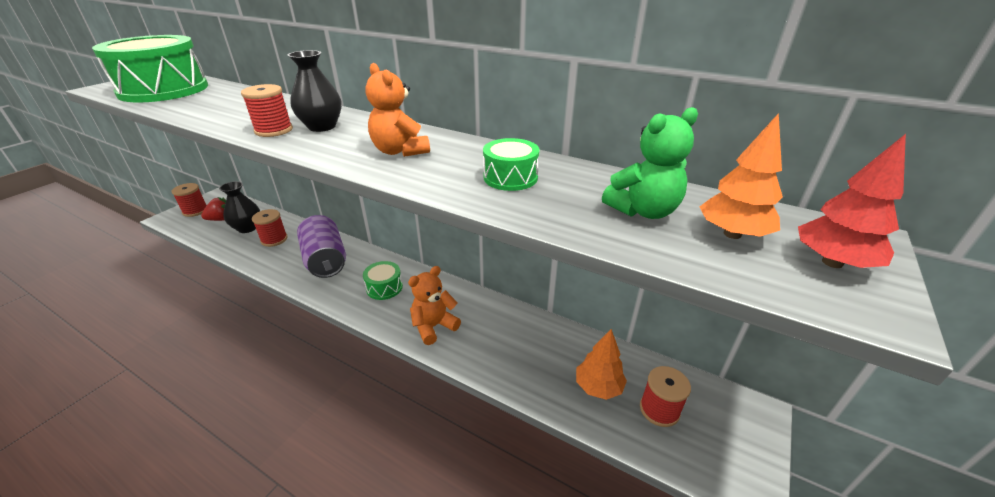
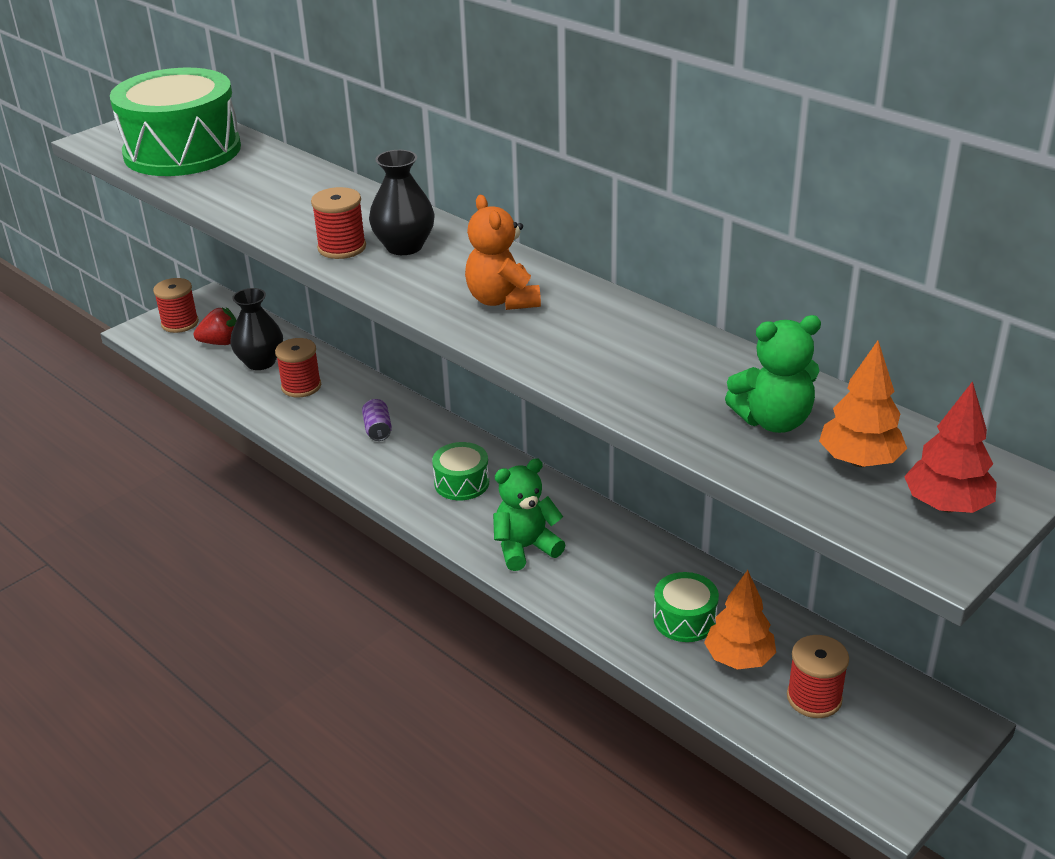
camera: 15 degrees right, 0 degrees up
(326, 260) = (378, 430): purple can -> purple can, size x0.43
(434, 326) = (525, 548): orange teddy bear -> green teddy bear
(510, 177) = (632, 356): green drum -> green drum (685, 619)

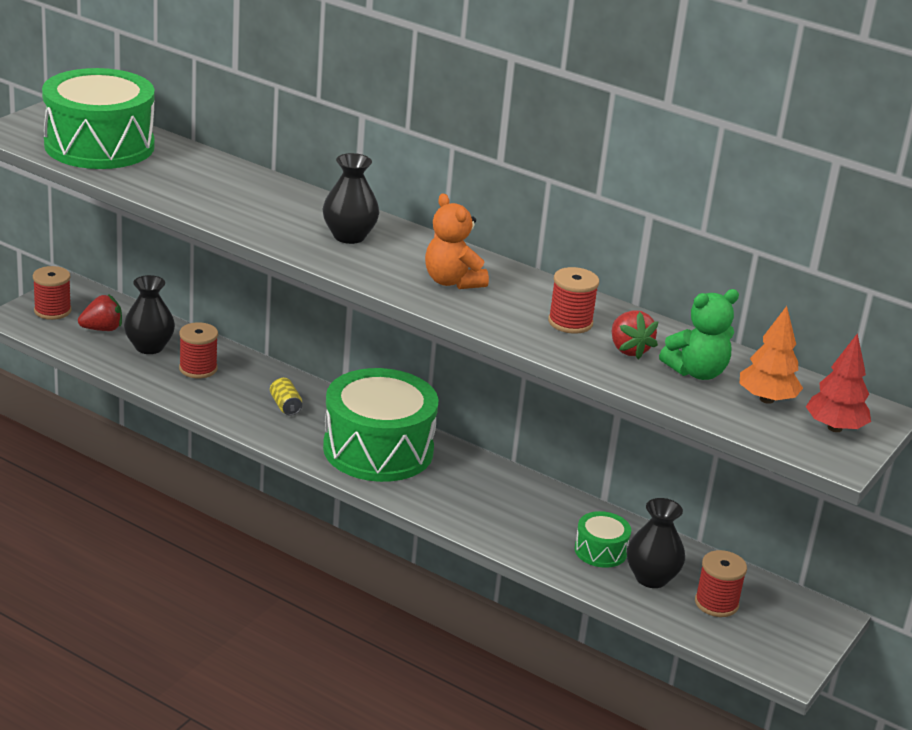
camera: 15 degrees left, 5 degrees down
(342, 248) = (294, 236): red spool -> red spool (570, 322)
(378, 430) = (285, 406): purple can -> yellow can
(461, 483) = (378, 449): green drum -> green drum, size x2.23
(525, 548) = (451, 500): green teddy bear -> none
(692, 389) = (628, 350): none -> red strawberry
(739, 658) = (651, 578): orange tree -> black vase

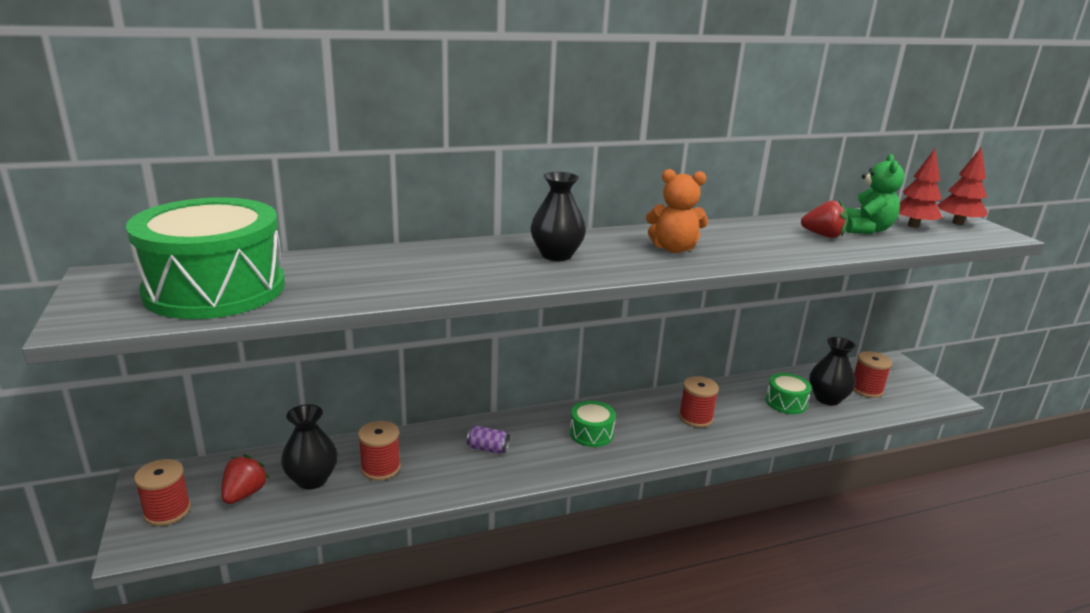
camera: 50 degrees left, 5 degrees down
(285, 406) = (488, 448): yellow can -> purple can
(378, 449) = (591, 433): green drum -> green drum, size x0.45
(570, 322) = (770, 237): red spool -> red spool (695, 418)
(767, 399) = (913, 226): orange tree -> red tree

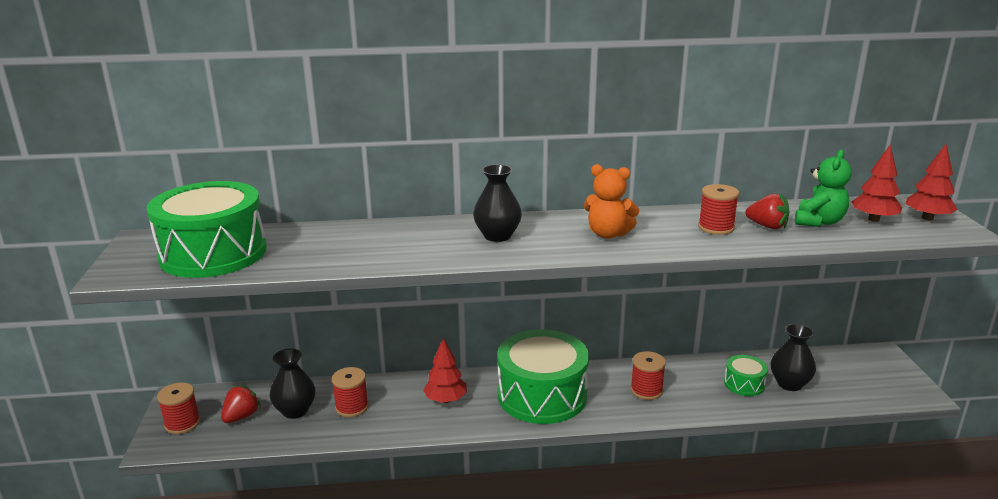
camera: 15 degrees right, 0 degrees up
(488, 448) = (446, 400): purple can -> red tree
(591, 433) = (542, 395): green drum -> green drum, size x2.23
(866, 389) = (836, 378): red spool -> red spool (716, 227)

